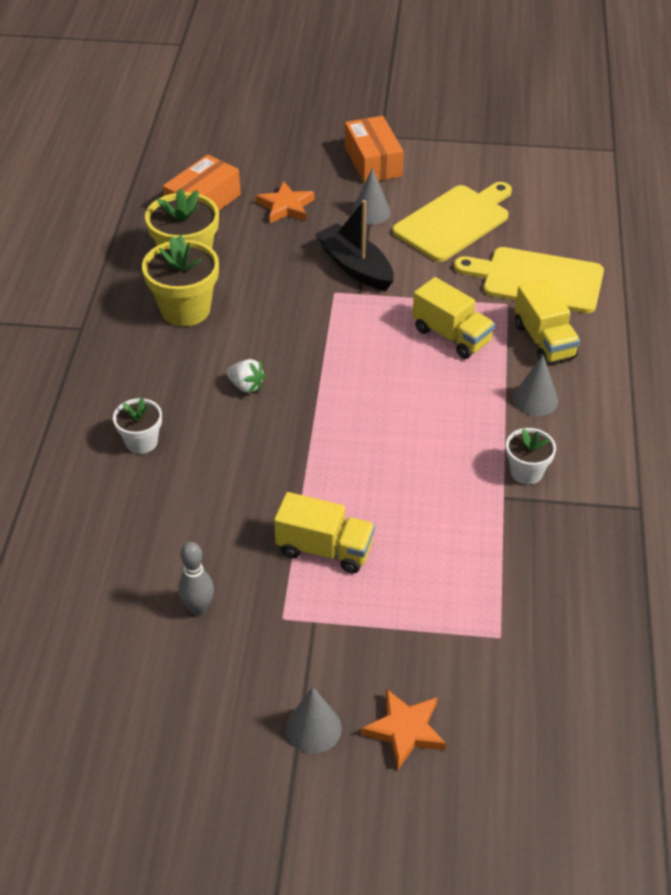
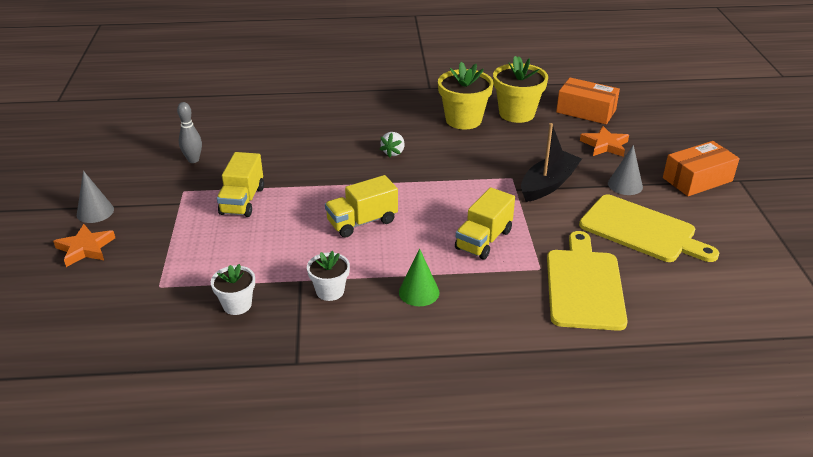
camera: 80 degrees right, 10 degrees down
(141, 442) = (331, 122): white flower pot -> white flower pot (237, 305)
(535, 399) = (419, 292): grey cone -> green cone
(544, 341) = (498, 294): yellow truck -> yellow truck (362, 222)

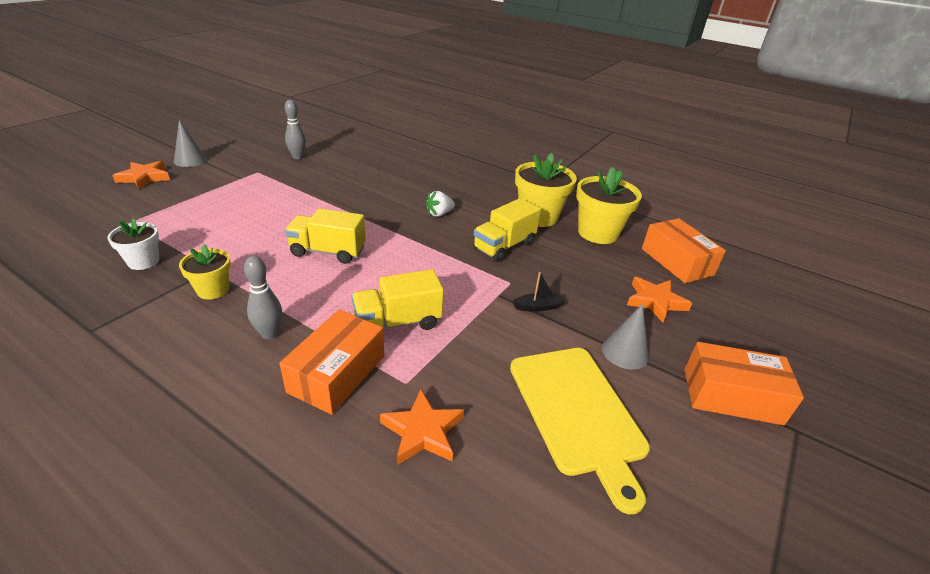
camera: 35 degrees right, 0 degrees up
(242, 201) = (278, 195): yellow truck -> yellow truck (504, 246)
(330, 291) = (213, 290): white flower pot -> yellow flower pot
(419, 292) = (269, 334): green cone -> grey bowling pin
(496, 287) = (337, 373): none -> orange box
(548, 184) = (538, 307): black boat -> black boat, size x0.48
(584, 285) = (422, 431): yellow cutting board -> orange star

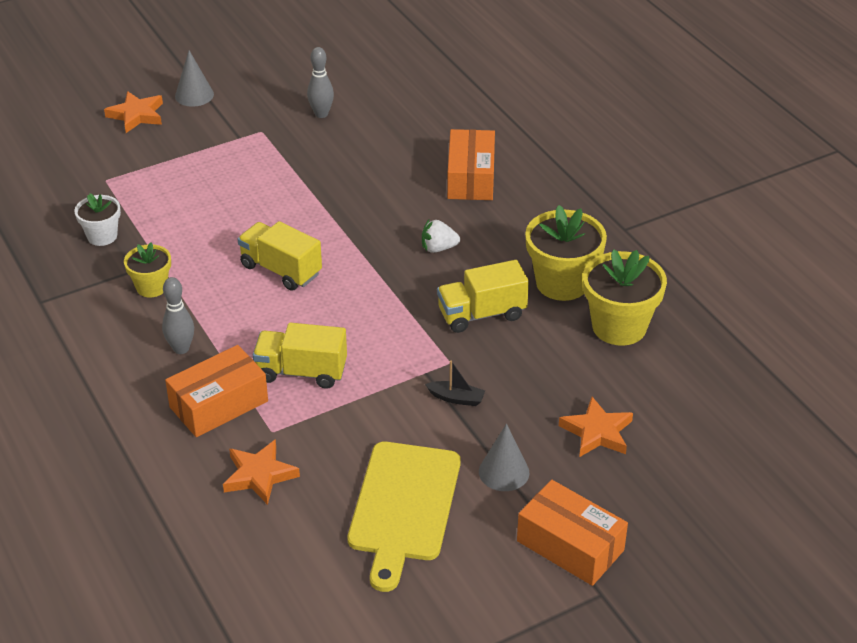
camera: 30 degrees right, 5 degrees up
(676, 262) = (682, 393): orange box -> orange box (470, 178)

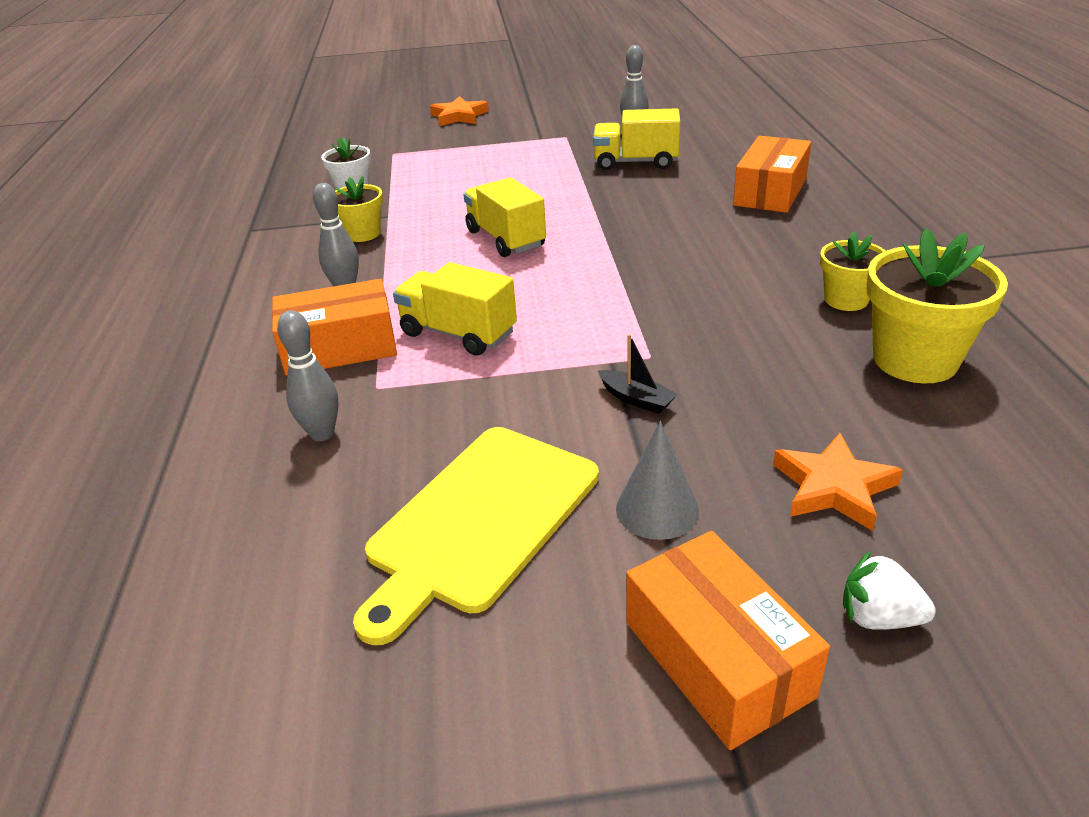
camera: 25 degrees right, 5 degrees down
(194, 95) = (521, 109): grey cone -> none
(259, 475) = (322, 433): orange star -> grey bowling pin
(438, 248) = (698, 245): white strawberry -> white strawberry (878, 617)
(481, 314) = (720, 314): yellow truck -> yellow truck (636, 162)
(562, 283) = (846, 300): yellow flower pot -> yellow flower pot, size x0.58

